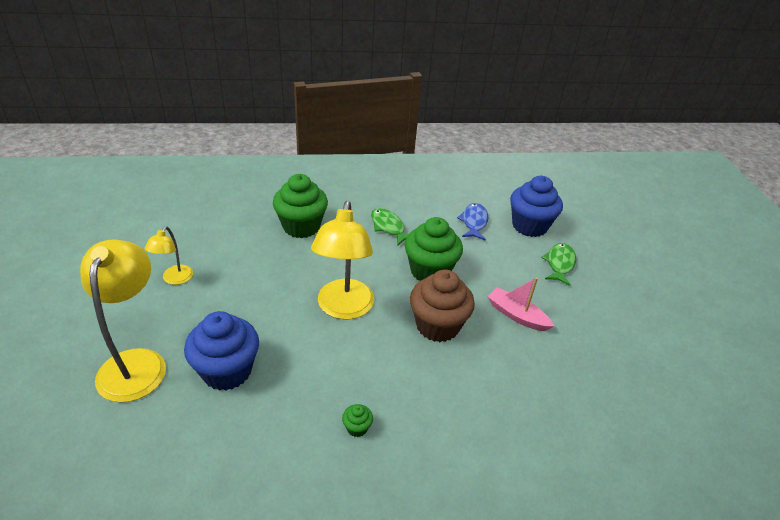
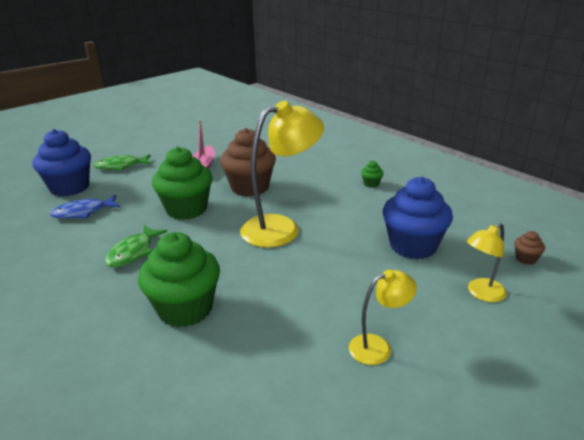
camera: 120 degrees left, 10 degrees down
(117, 434) = (526, 259): none -> brown cupcake
(136, 363) = (481, 294): yellow lamp -> yellow lamp, size x0.52

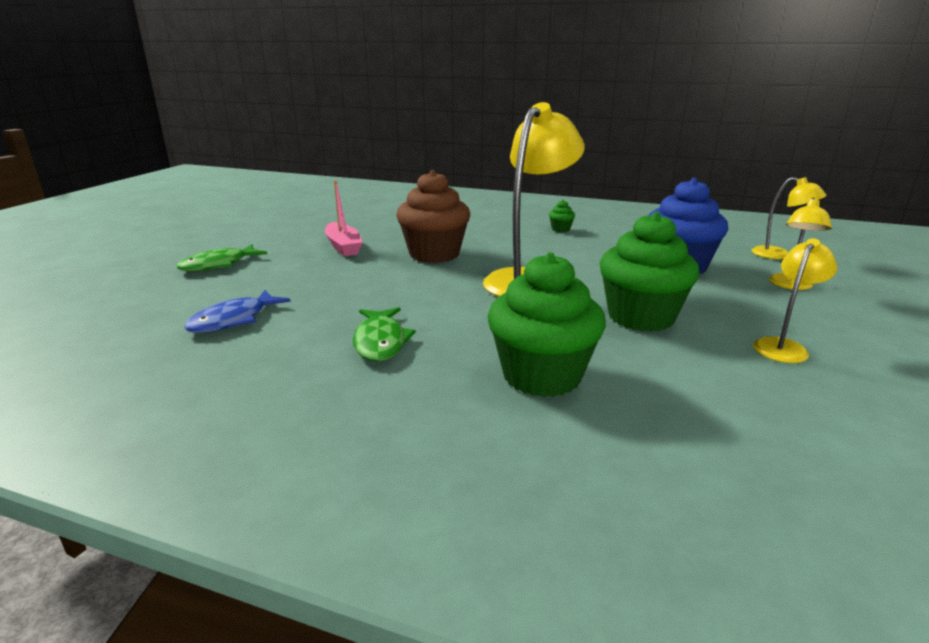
camera: 30 degrees left, 5 degrees down
(70, 188) = (166, 300): blue cupcake -> none
(186, 209) = (386, 287): green cupcake -> green cupcake (641, 317)
(526, 259) = (779, 255): brown cupcake -> yellow lamp

